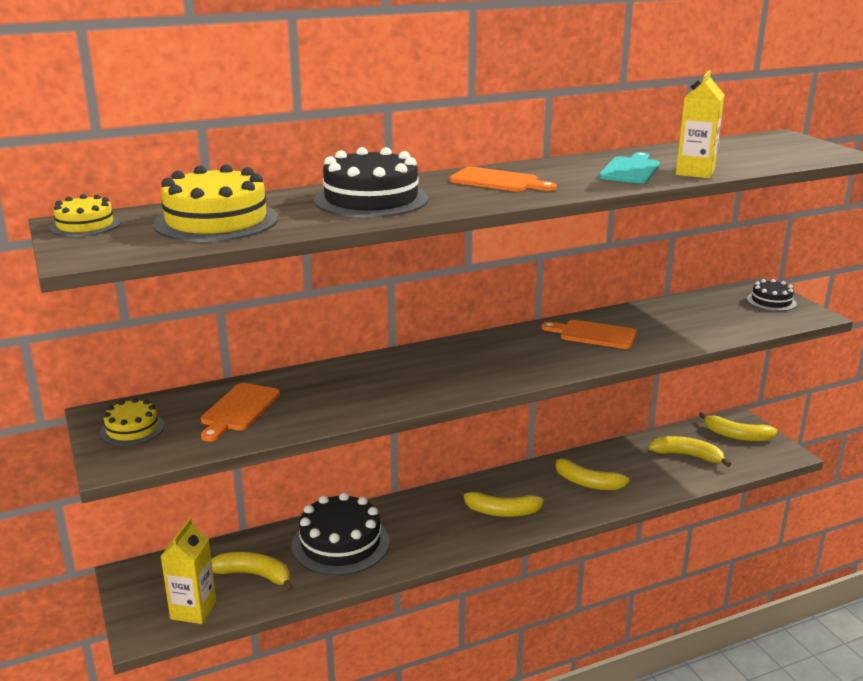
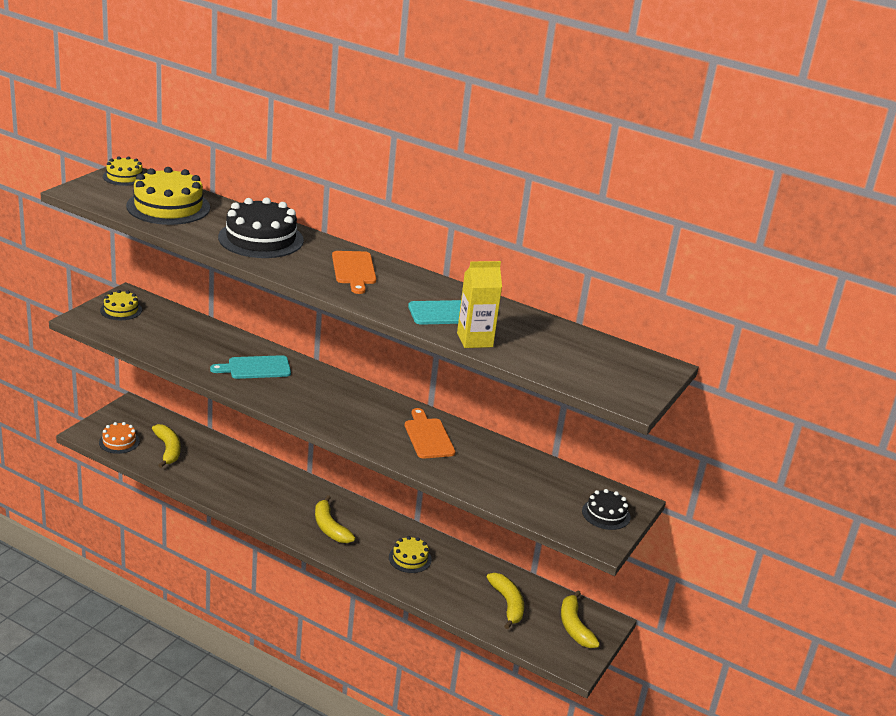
camera: 50 degrees right, 5 degrees up
(193, 610) = (119, 442): yellow carton -> orange cake
(239, 410) = (173, 334): orange cutting board -> none
(340, 543) = (229, 471): black cake -> none
(375, 382) = (256, 368): none -> turquoise cutting board
(586, 482) = (410, 558): yellow banana -> yellow cake

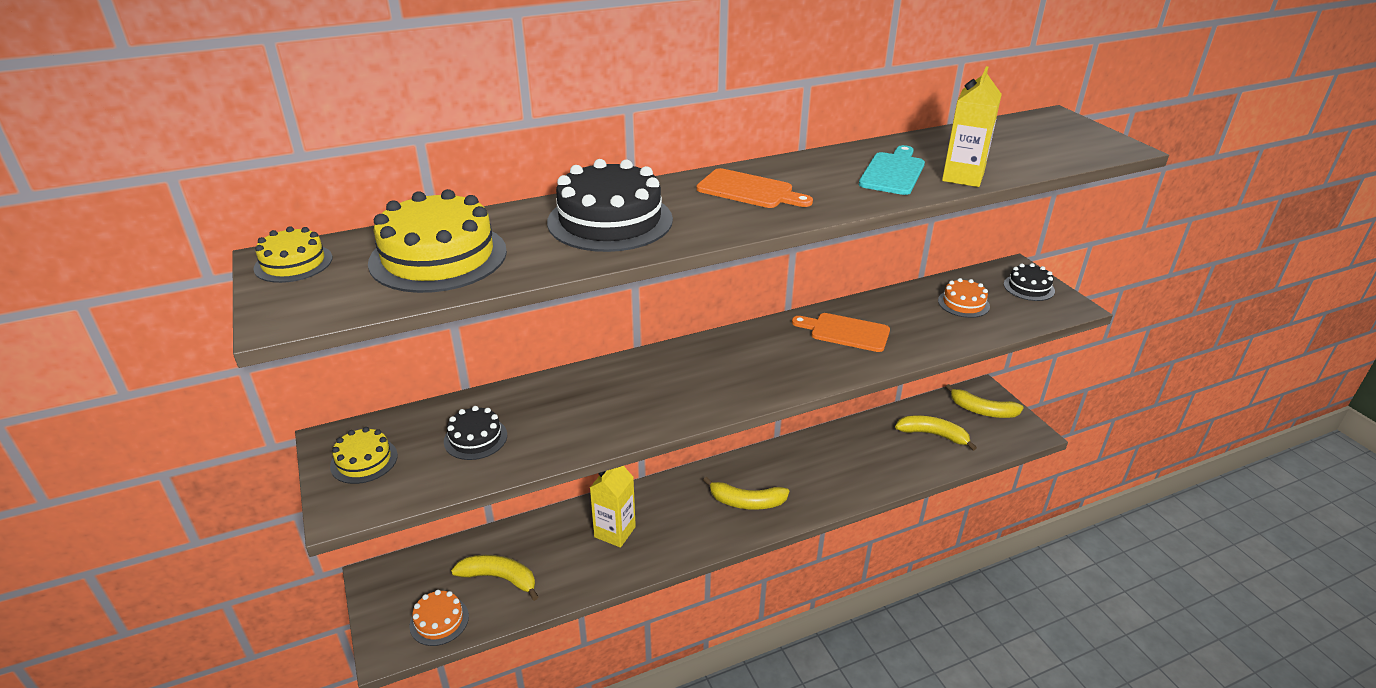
camera: 50 degrees left, 5 degrees up
(170, 335) = (475, 438): none -> black cake
(246, 479) = (615, 532): none -> yellow carton
(256, 368) = (618, 396): turquoise cutting board -> none
(410, 558) = (832, 467): yellow cake -> none
(536, 484) = (963, 303): none -> orange cake

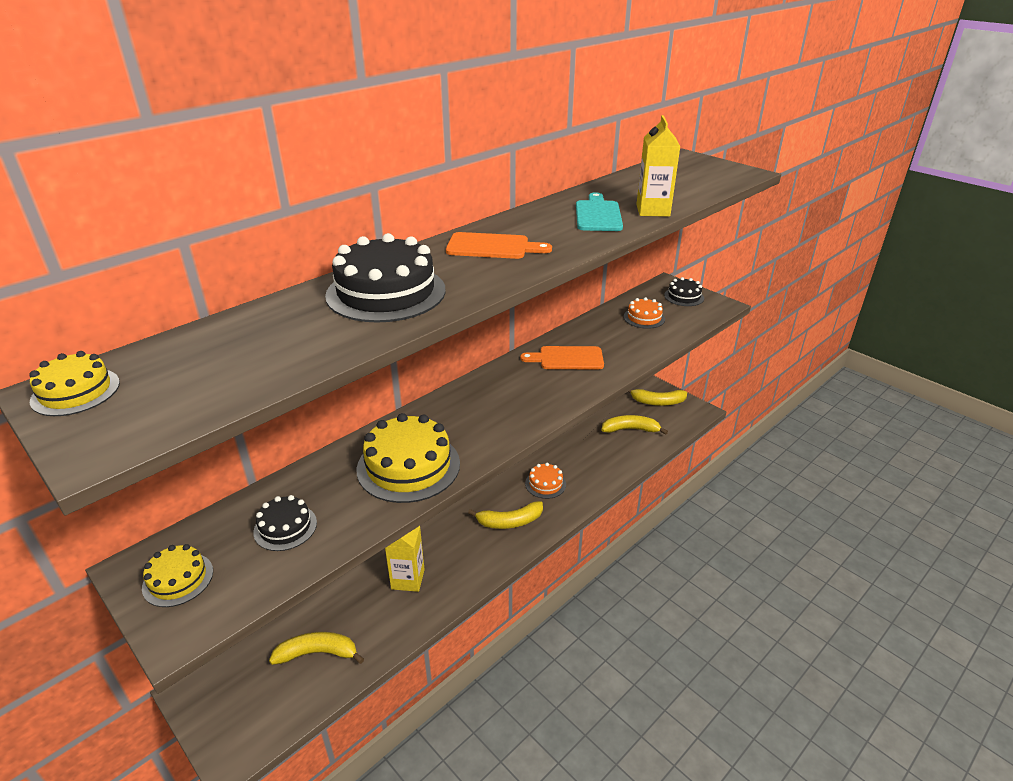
camera: 20 degrees left, 0 degrees up
(438, 257) = (236, 355): yellow cake -> yellow cake (408, 466)
(439, 621) = (274, 712): orange cake -> orange cake (545, 484)

